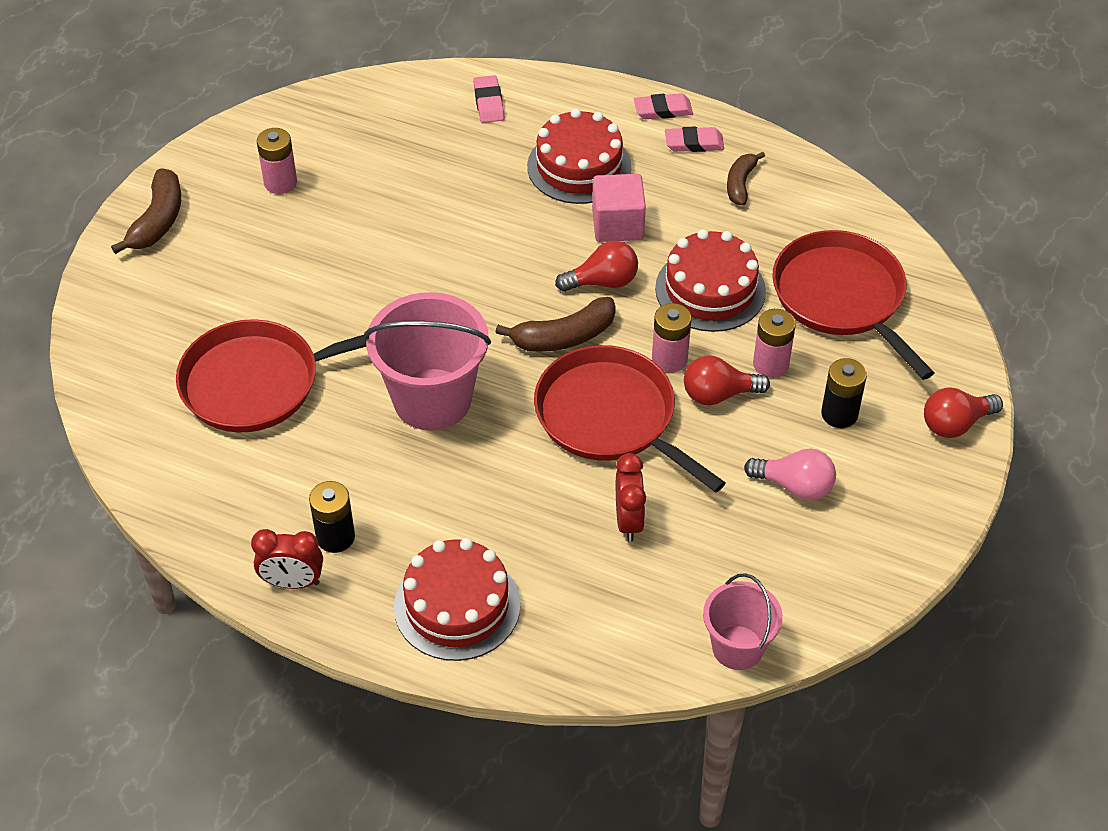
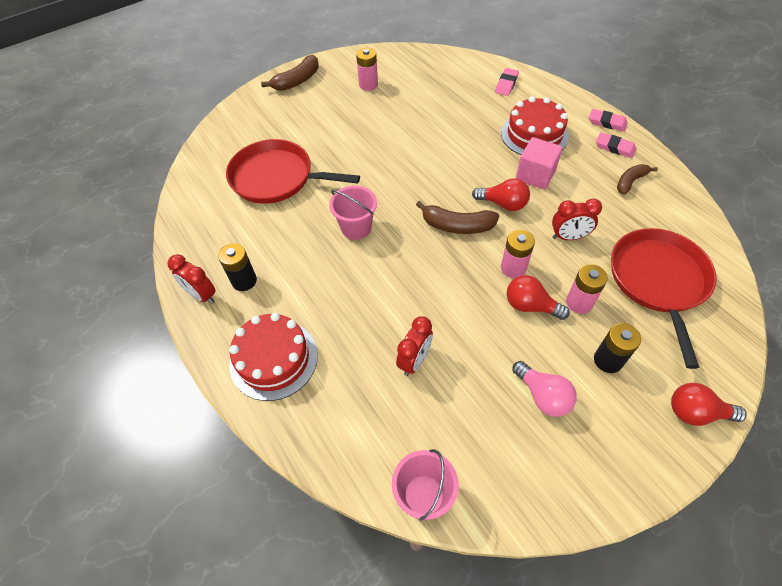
camera: 35 degrees right, 5 degrees up
(432, 399) = (356, 228): pink bucket -> pink bucket, size x0.59
(611, 417) = (450, 287): red pan -> none
(710, 290) = (568, 237): red cake -> red clock

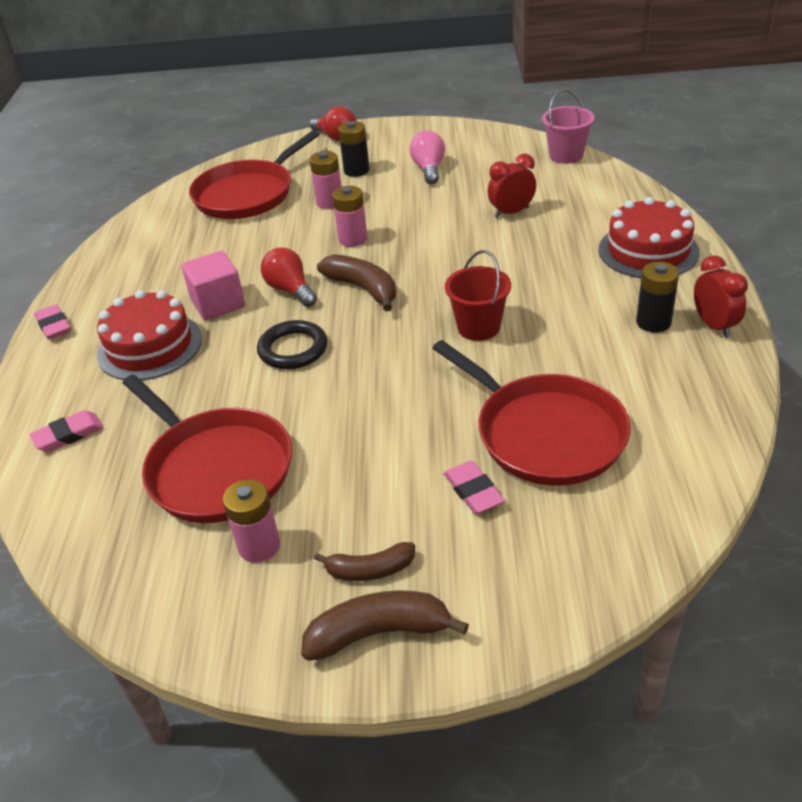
camera: 145 degrees left, 15 degrees down
(356, 228) = (478, 327): pink bucket -> red bucket
(420, 100) = (216, 468): none -> red pan
(453, 167) = (293, 349): none -> black ring
(530, 306) = (372, 212): red light bulb -> none
(568, 237) = (270, 243): red clock -> none
(614, 147) = (96, 297): pink eraser -> pink eraser (473, 491)
(630, 182) = (141, 262): brown banana -> brown banana (369, 570)

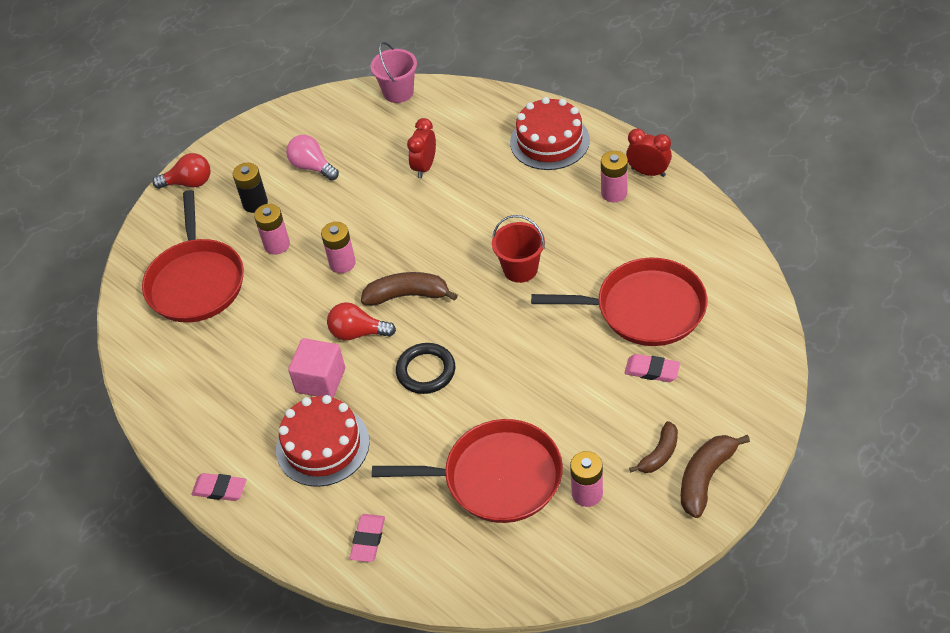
camera: 45 degrees left, 10 degrees up
(653, 322) = (614, 193): black battery -> pink battery

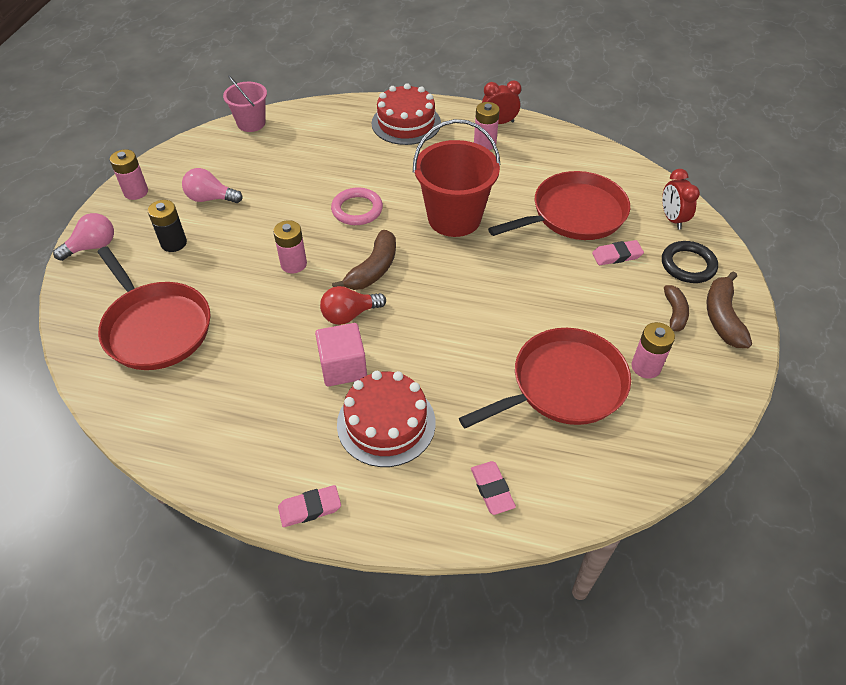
camera: 35 degrees left, 0 degrees up
(189, 183) = (92, 247): red light bulb -> pink light bulb
(277, 245) = (219, 269): pink battery -> pink battery (136, 192)
(407, 295) = (373, 269): brown banana -> brown banana turned 150 degrees clockwise
(424, 167) = (315, 169): red clock -> red clock (672, 219)
(426, 371) = (435, 323): black ring -> black ring (688, 265)
(435, 226) = (357, 209): none -> pink ring
(520, 269) = (454, 218): red bucket -> red bucket, size x1.69

